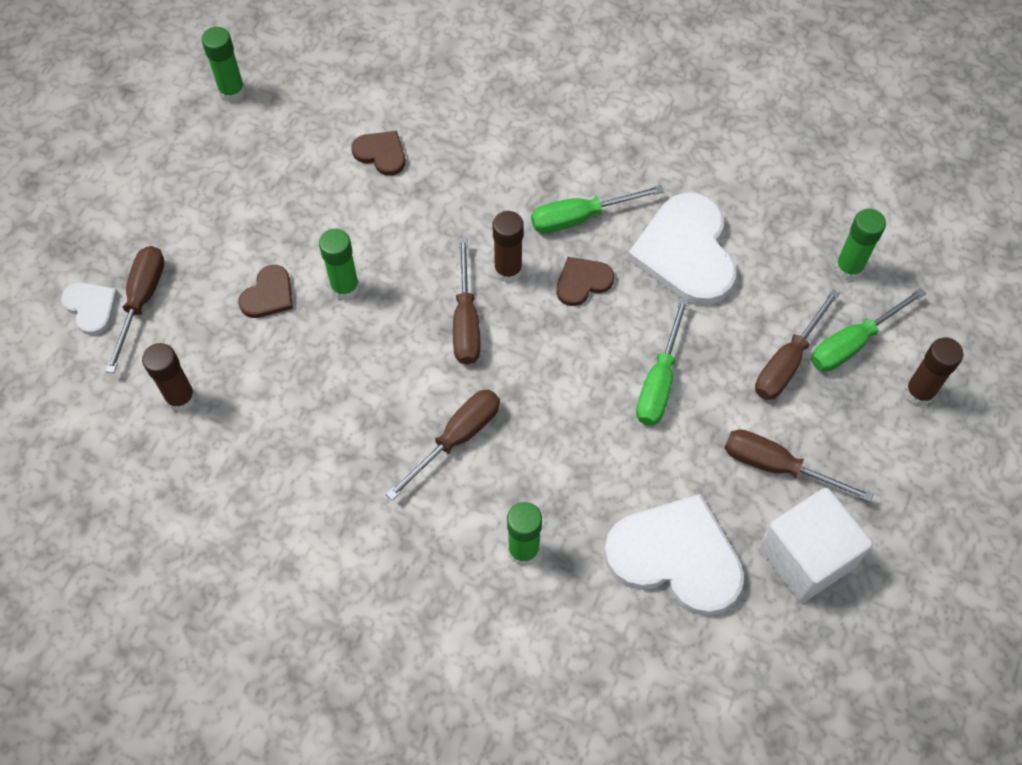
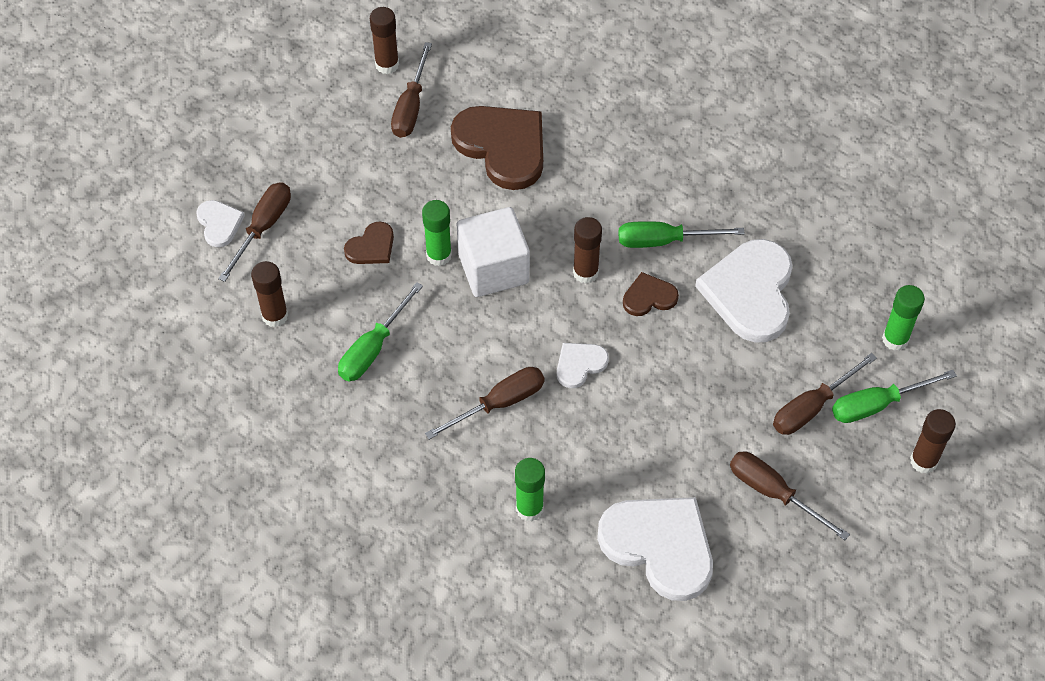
camera: 15 degrees right, 5 degrees down
(232, 92) = (387, 65): green glue stick -> brown glue stick
(381, 153) = (502, 146): brown heart -> brown heart, size x2.04
(466, 321) = (536, 307): brown screwdriver -> brown screwdriver (411, 107)
(531, 374) = (579, 364): none -> white heart
(659, 381) = (691, 397): green screwdriver -> green screwdriver (373, 348)
(806, 557) = (774, 574): white cube -> white cube (493, 268)

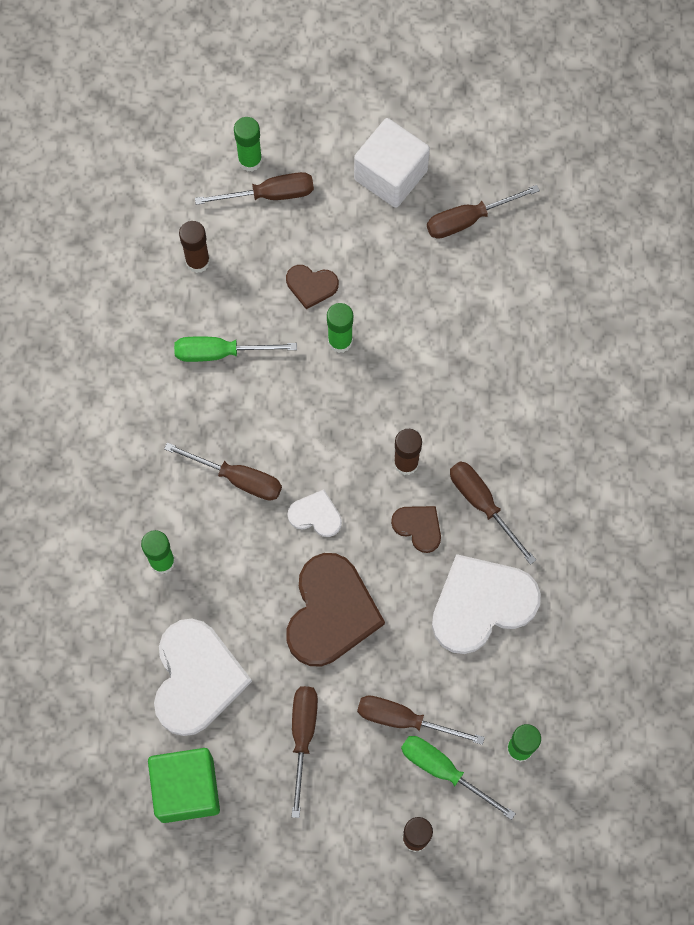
camera: 55 degrees right, 15 degrees up
(219, 224) = (250, 160): white heart -> green glue stick
(387, 65) = (497, 171): brown glue stick -> none
(493, 268) = (358, 390): white cube -> white cube (390, 175)
(502, 146) = (482, 317): brown heart -> brown heart (331, 612)
(664, 241) = (482, 504): green screwdriver -> brown screwdriver
(758, 616) = (186, 789): none -> green cube

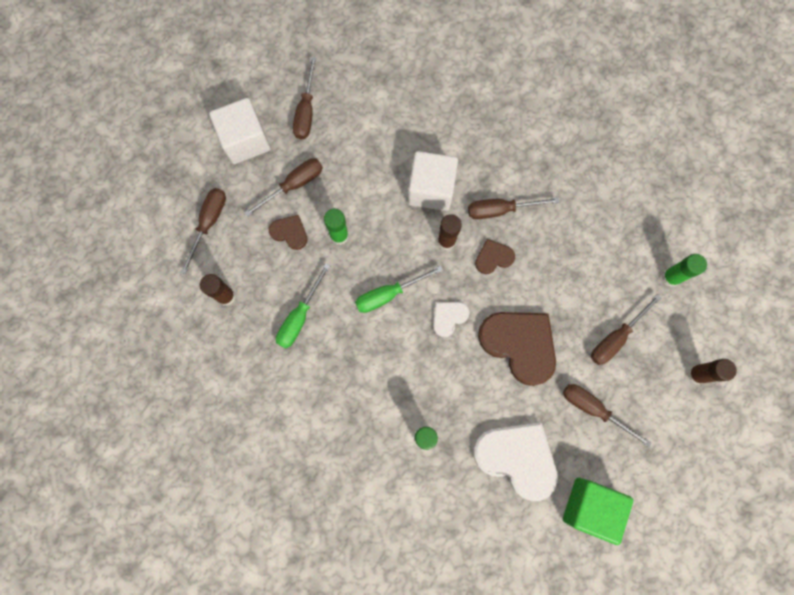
camera: 60 degrees left, 5 degrees up
(238, 478) = (394, 354): brown screwdriver -> brown screwdriver (294, 185)
(250, 160) = (176, 222): green glue stick -> none
(311, 286) = (290, 232): brown heart -> brown heart turned 105 degrees counterclockwise
(444, 770) = (661, 332): green screwdriver -> green screwdriver (388, 294)
(459, 411) = (431, 189): none -> white cube
(481, 604) = (565, 247): white heart -> none

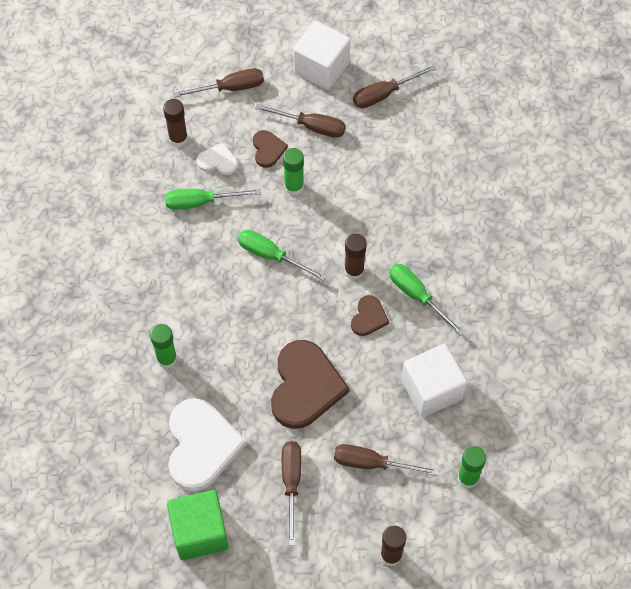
camera: 55 degrees right, 15 degrees down
(431, 189) = (392, 230): white cube -> white cube (431, 389)
(449, 317) = (286, 315): white heart -> white heart (218, 161)
(493, 257) = (368, 317): brown heart -> brown heart turned 75 degrees clockwise
(500, 210) = (417, 296): brown screwdriver -> green screwdriver

